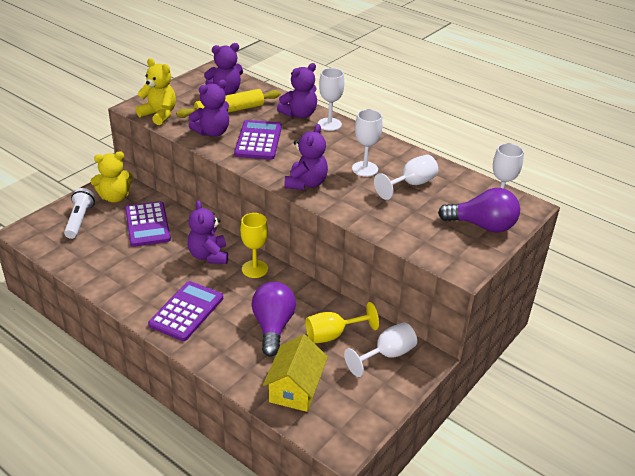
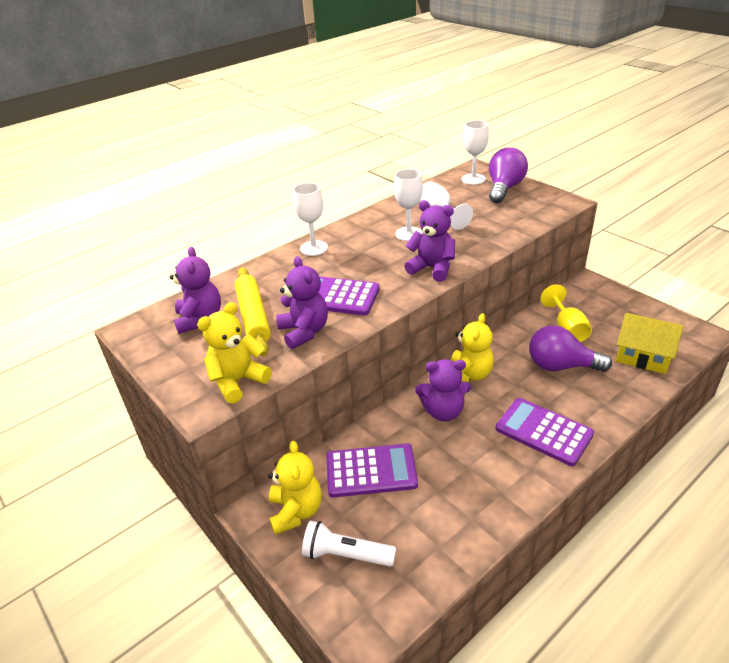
camera: 75 degrees left, 0 degrees up
(255, 269) = (468, 375): yellow goblet -> yellow teddy bear
(299, 114) = (284, 266): purple teddy bear -> none
(387, 355) = (587, 301): white goblet -> none

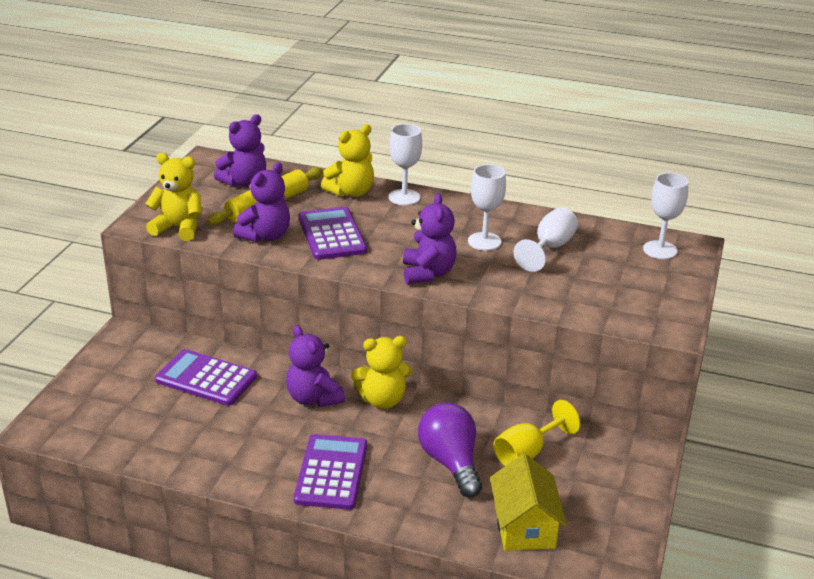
camera: 55 degrees right, 5 degrees down
(296, 511) = (137, 354): yellow teddy bear -> yellow teddy bear (351, 192)
(346, 554) = (108, 395): white flashlight -> none
(371, 471) = (206, 379): purple calculator -> purple calculator turned 150 degrees clockwise
(504, 188) = (659, 277): purple light bulb -> none

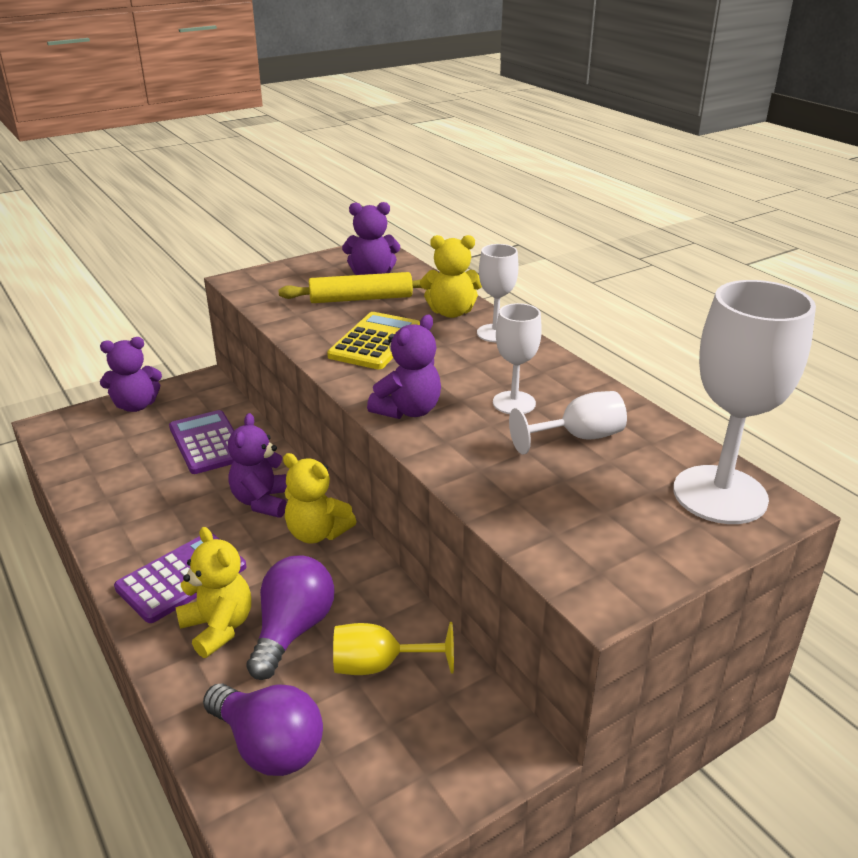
camera: 40 degrees right, 0 degrees up
(178, 228) = (262, 293): yellow teddy bear -> yellow teddy bear (218, 627)
(265, 236) = (318, 323): purple teddy bear -> purple teddy bear (136, 405)
(331, 234) = (375, 342): purple calculator -> yellow calculator
(524, 526) = (269, 746): yellow house -> purple light bulb
(660, 250) = (720, 495): white goblet -> white goblet, size x1.83

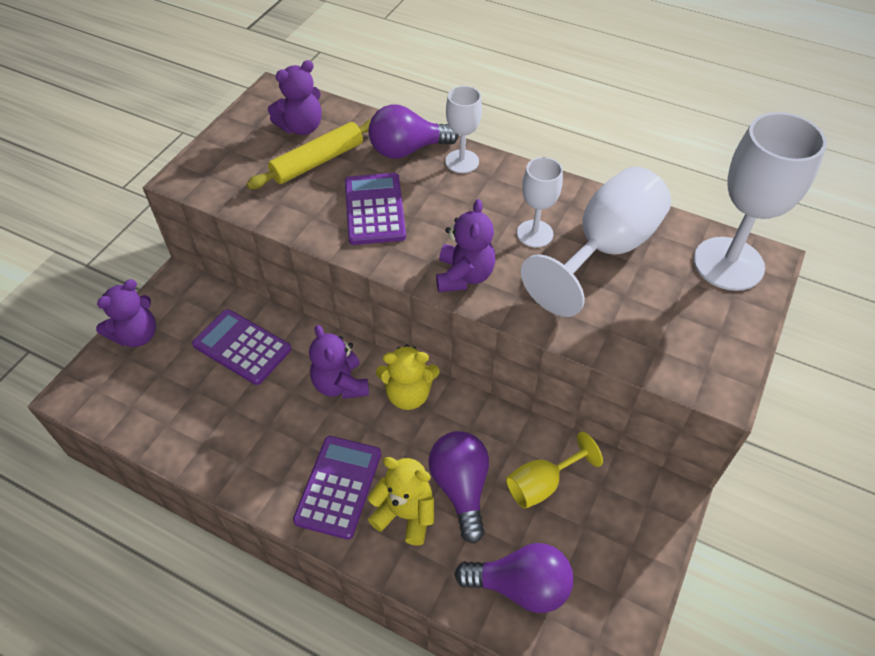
camera: 30 degrees left, 20 degrees up
(375, 342) = (374, 209): yellow calculator -> purple calculator
(451, 312) = (407, 150): yellow teddy bear -> purple light bulb
(578, 437) = (604, 250): white goblet -> white goblet, size x1.83

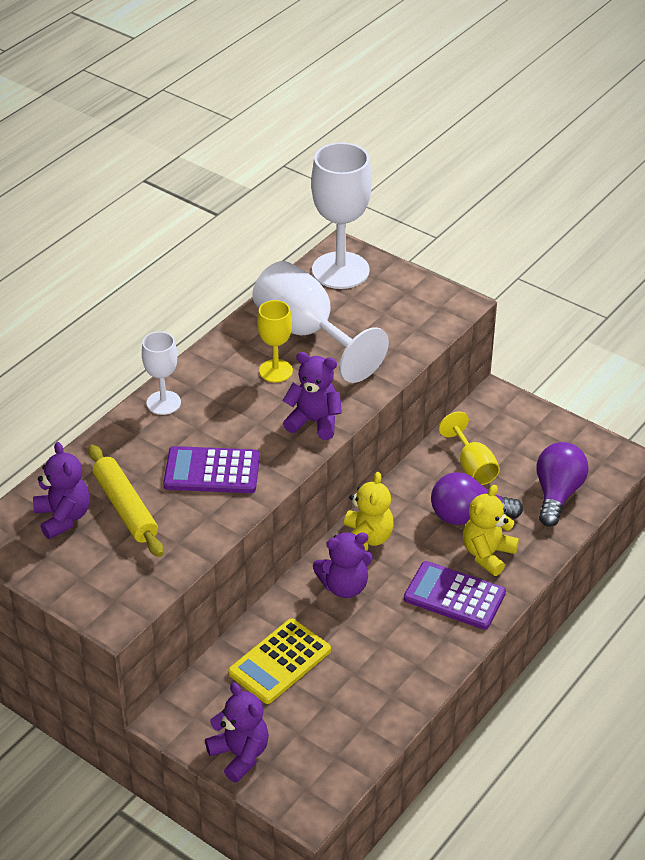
camera: 80 degrees left, 10 degrees down
(242, 347) = (280, 662): purple calculator -> yellow calculator
(407, 150) = (132, 439): purple light bulb -> none
(534, 234) = (276, 371): white goblet -> yellow goblet

